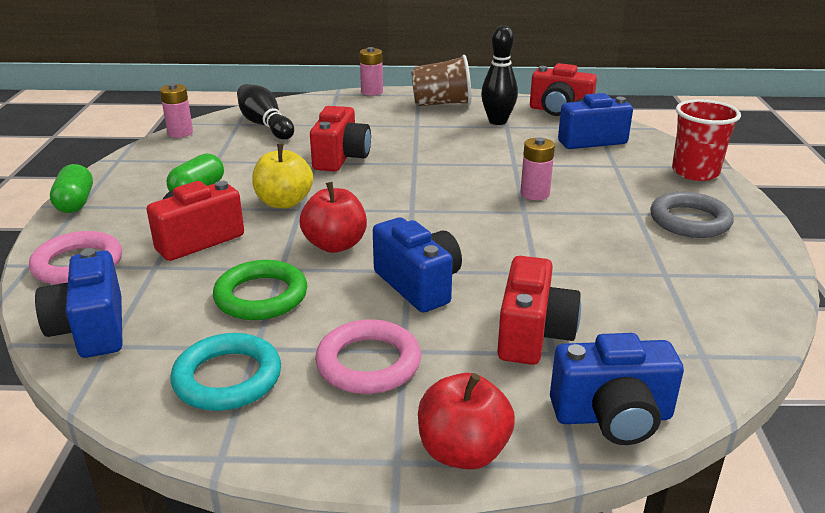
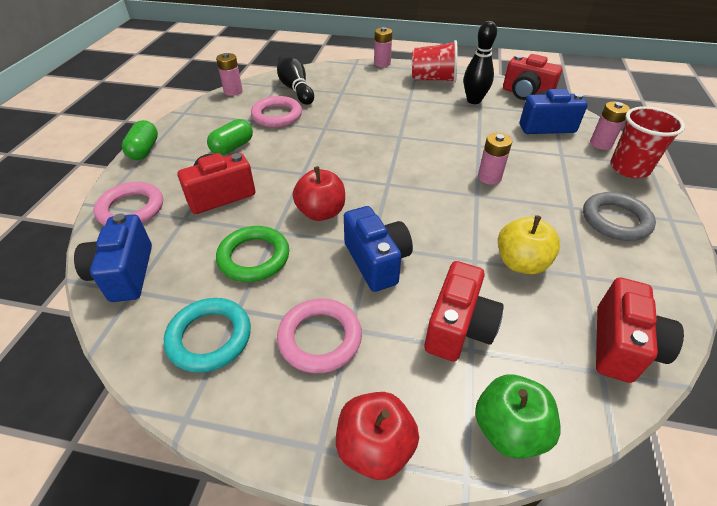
camera: 10 degrees right, 15 degrees up
(248, 154) = (277, 115): none -> pink ring
(284, 202) = (292, 165): yellow apple -> yellow apple (521, 263)
(341, 158) = (344, 126): red camera -> red camera (621, 346)
(441, 104) = (433, 79): brown cup -> red cup
(612, 416) = (509, 429): blue camera -> green apple
(658, 152) = (601, 144): none -> pink battery

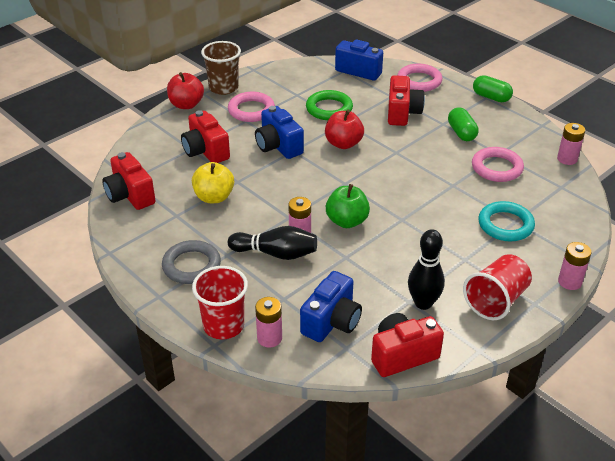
camera: 125 degrees right, 5 degrees down
(209, 337) = (288, 83): turquoise ring -> turquoise ring (505, 225)
(279, 424) = (223, 88): none -> brown cup
(295, 89) = (544, 195): black bowling pin -> black bowling pin (276, 253)
(376, 261) = (278, 146): blue camera -> blue camera turned 45 degrees clockwise
(509, 429) = (148, 138): green apple -> green apple (347, 221)

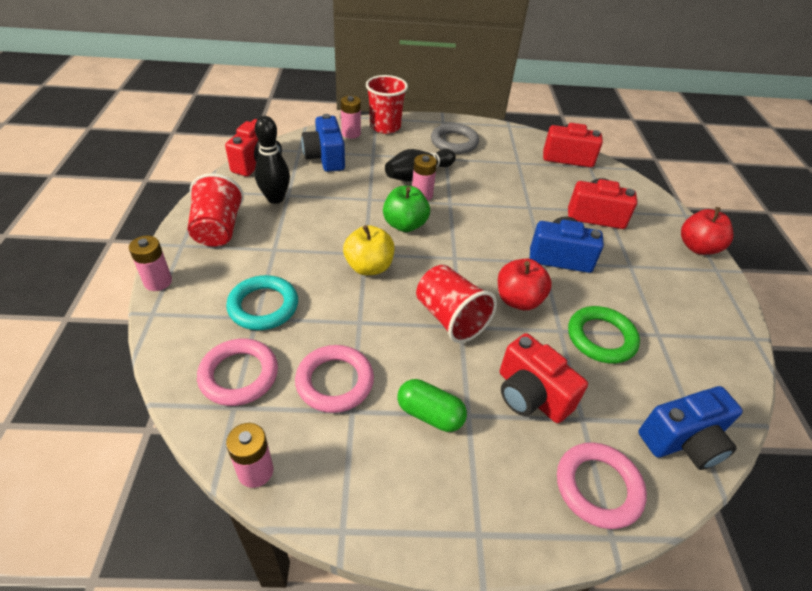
camera: 130 degrees right, 5 degrees up
(214, 197) = (520, 186): yellow apple -> yellow apple (369, 267)
(223, 88) = (719, 289): brown cup -> none
(251, 110) = (649, 280): pink ring -> pink ring (239, 375)
(396, 158) = (450, 318): none -> red cup
(491, 97) = (472, 541): green capsule -> none

